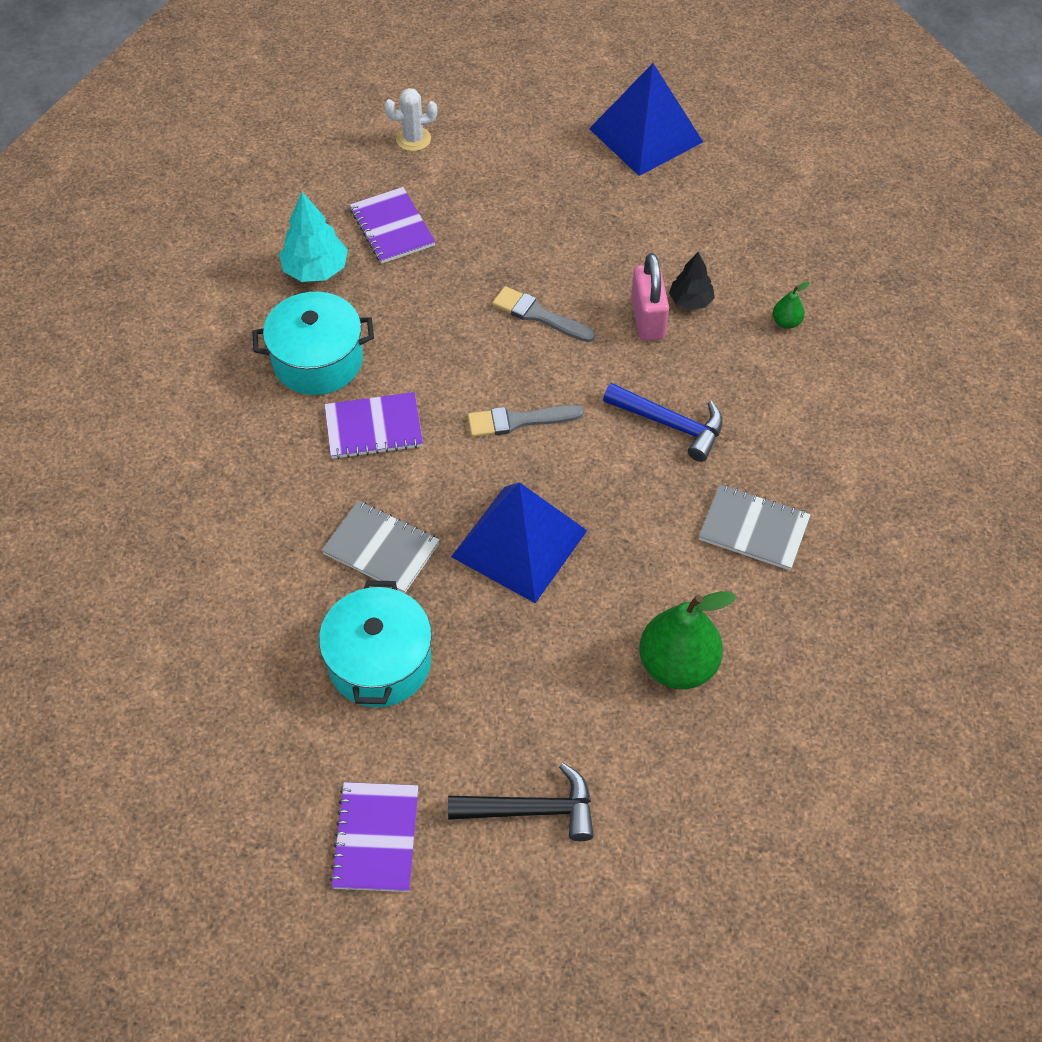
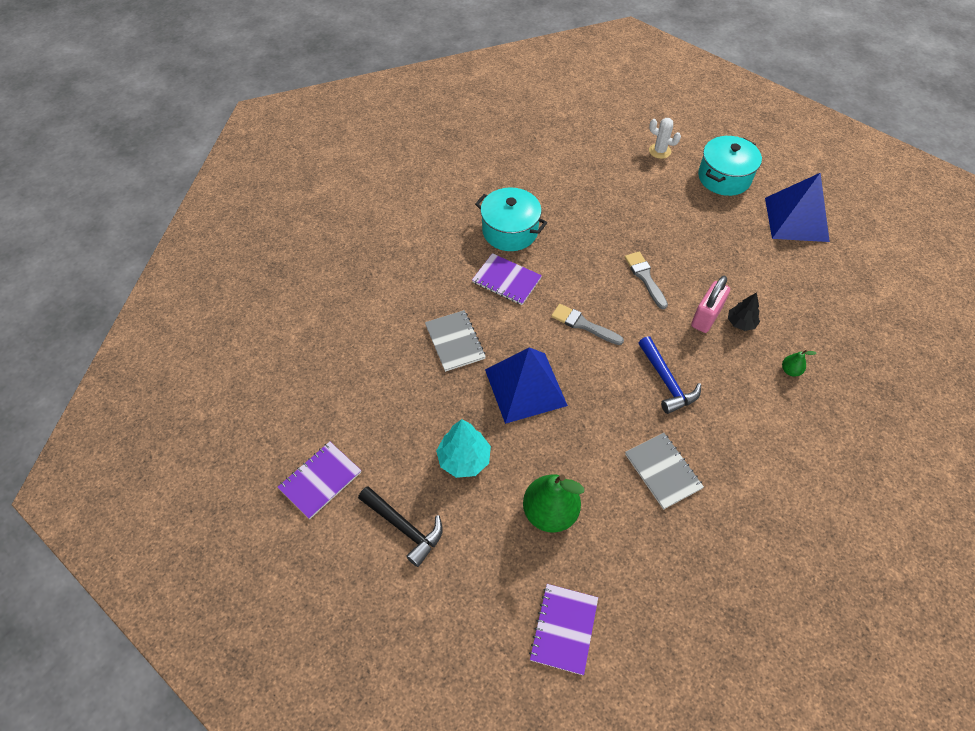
camera: 40 degrees right, 0 degrees up
(315, 270) = (549, 187): turquoise tree -> turquoise tree (464, 459)
(380, 662) = (402, 396): turquoise pot -> turquoise pot (724, 177)
(392, 227) = (607, 188): purple notebook -> purple notebook (563, 629)

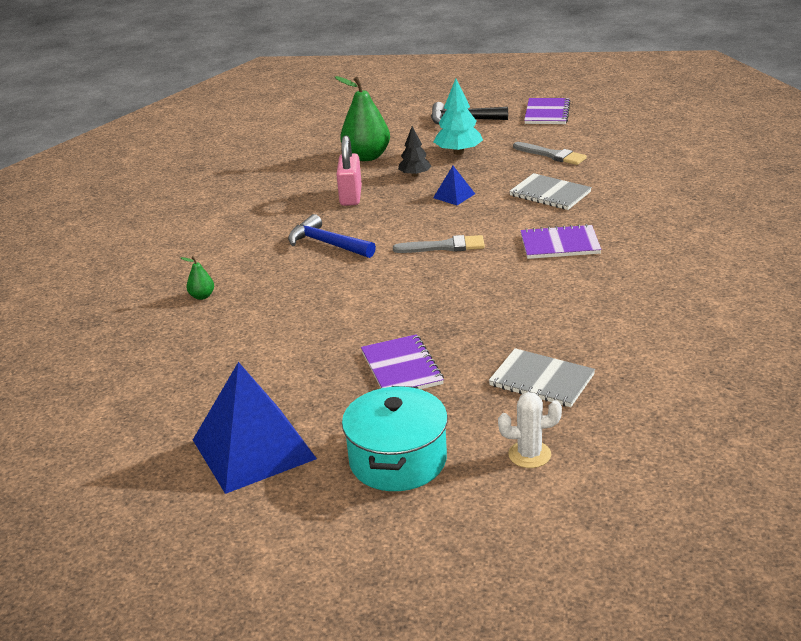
camera: 150 degrees right, 25 degrees down
(510, 231) = (612, 280): turquoise pot -> none
(525, 387) = (454, 196): blue pyramid -> blue pyramid, size x0.44
(563, 629) = (314, 129): purple notebook -> purple notebook (402, 368)
(645, 278) = (414, 304): grey brush -> grey brush (552, 155)
(663, 471) = (293, 200): grey notebook -> grey notebook (541, 380)
(706, 317) = (319, 300): pink padlock -> pink padlock (350, 196)
(740, 323) = (276, 311): black tree -> black tree (415, 175)

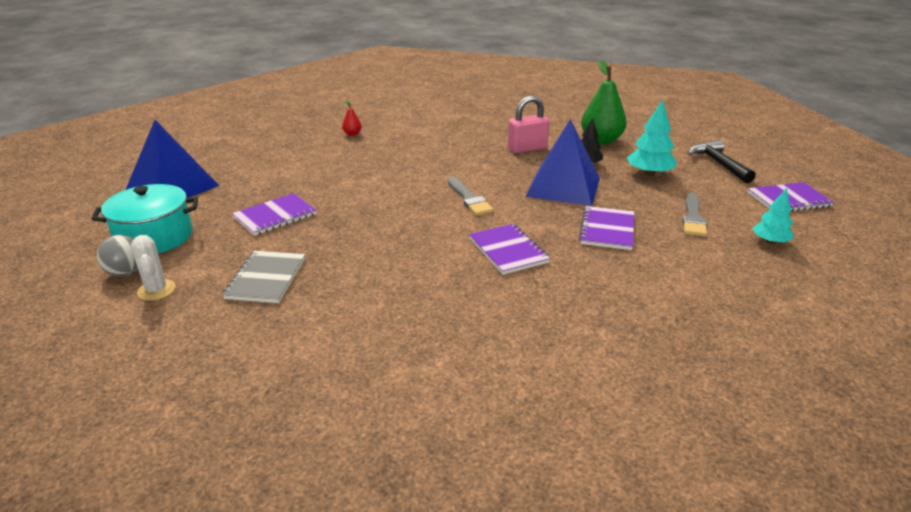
camera: 65 degrees right, 0 degrees up
(202, 296) = (352, 134): green pear -> red pear
(327, 244) = (445, 155): blue hammer -> none
(454, 196) = (563, 186): blue pyramid -> blue pyramid, size x2.25
(477, 480) = (126, 272): none -> grey ball
(550, 194) = (607, 230): grey notebook -> purple notebook
(607, 138) = (770, 241): none -> turquoise tree

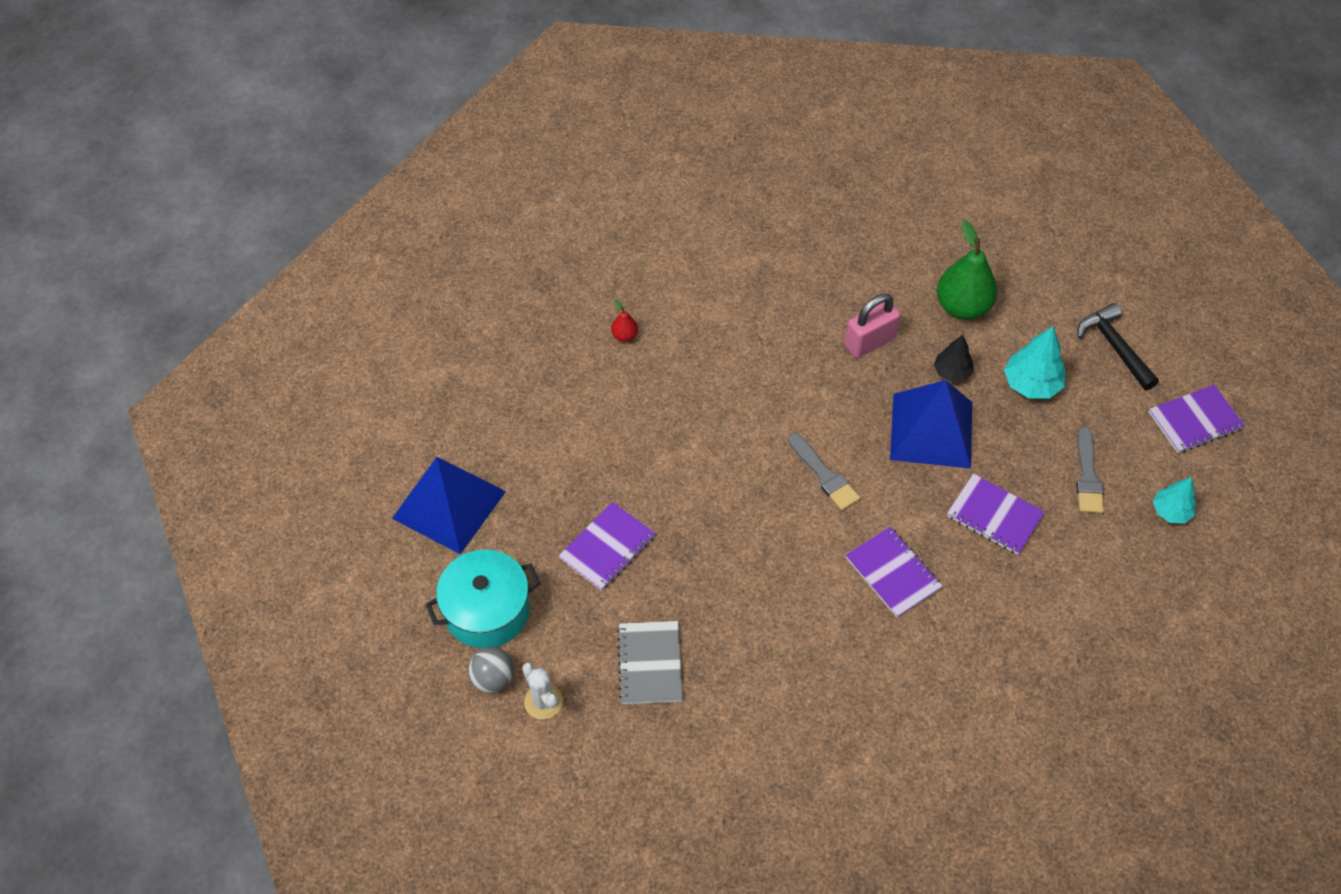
camera: 10 degrees left, 25 degrees up
(607, 230) = (994, 516): purple notebook -> purple notebook turned 60 degrees counterclockwise

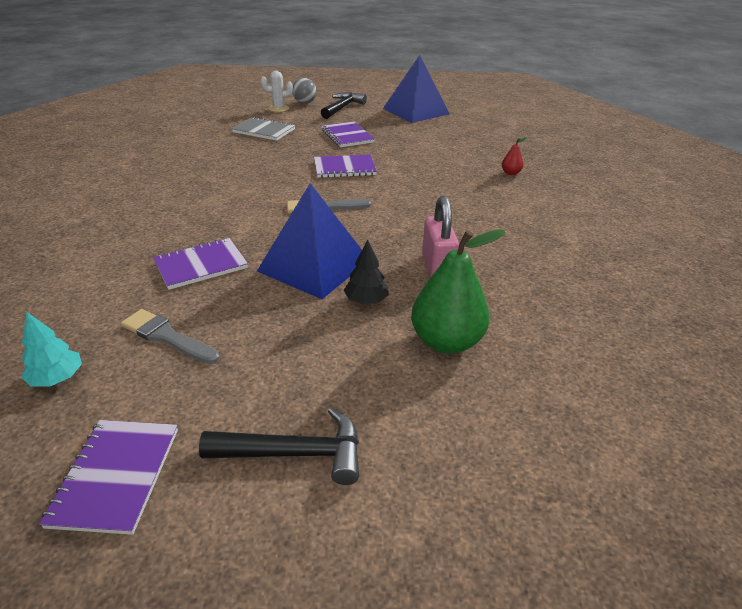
camera: 115 degrees right, 20 degrees down
(487, 611) = (342, 108): turquoise pot -> black hammer
(893, 573) = (217, 207): purple notebook -> purple notebook (344, 168)
(1031, 384) = (306, 348): turquoise tree -> none

